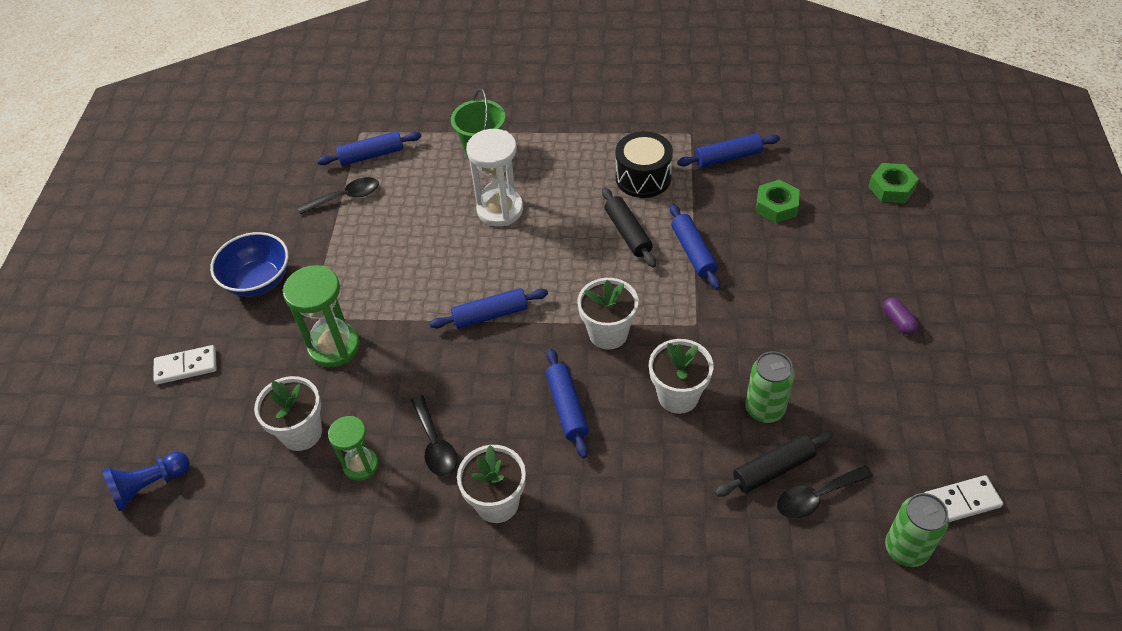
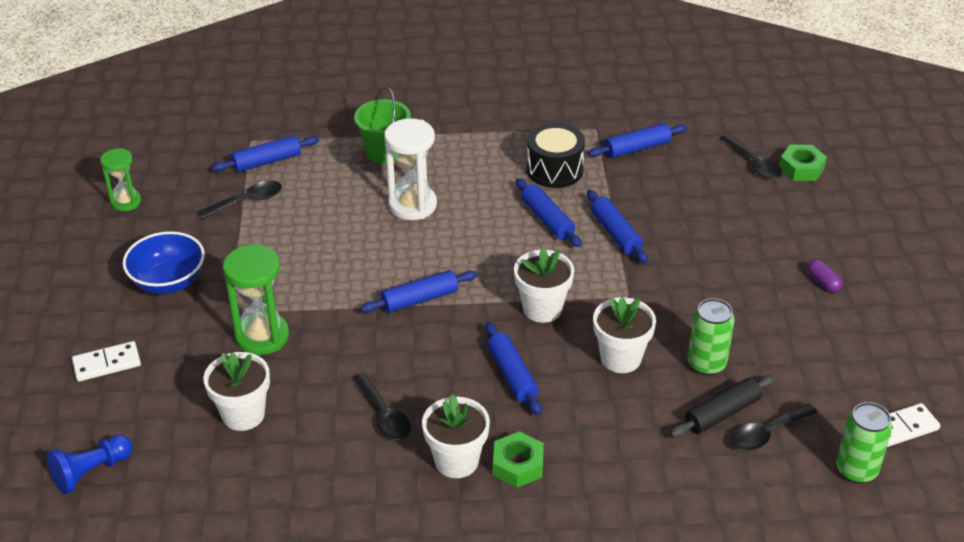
camera: 10 degrees left, 10 degrees down
(361, 465) = (311, 438): green hourglass -> green hourglass (126, 202)
(628, 233) = (547, 219): black rolling pin -> blue rolling pin
(776, 206) = (692, 189): green nut -> green nut (518, 465)
(843, 180) = (754, 164): none -> black spoon

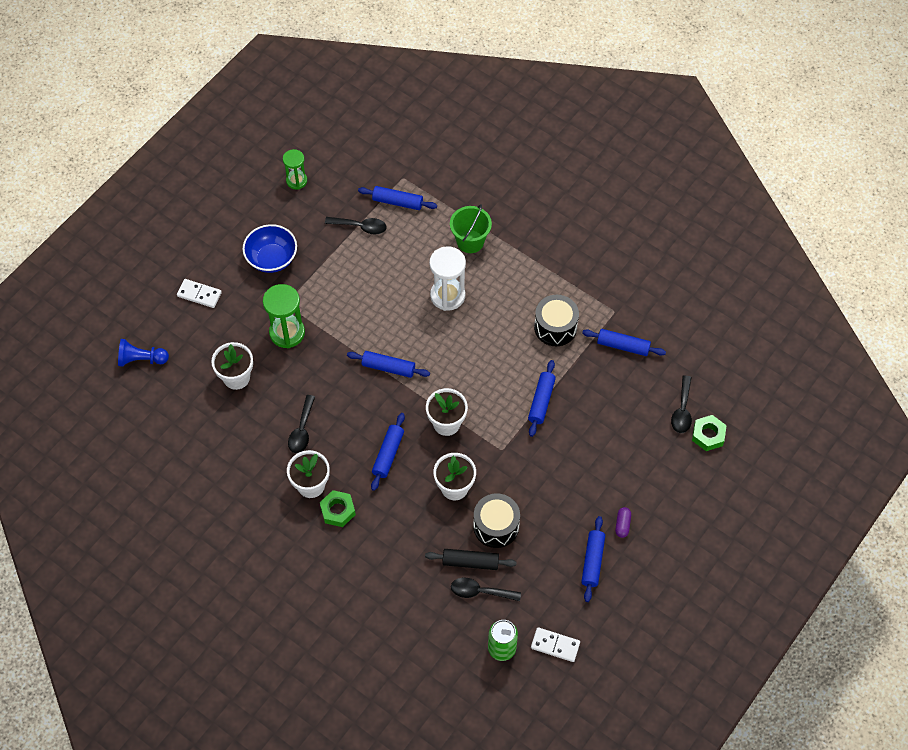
camera: 40 degrees right, 20 degrees up
(547, 219) = (513, 362): blue rolling pin -> blue rolling pin (593, 561)
(706, 364) = (496, 526): green can -> black drum

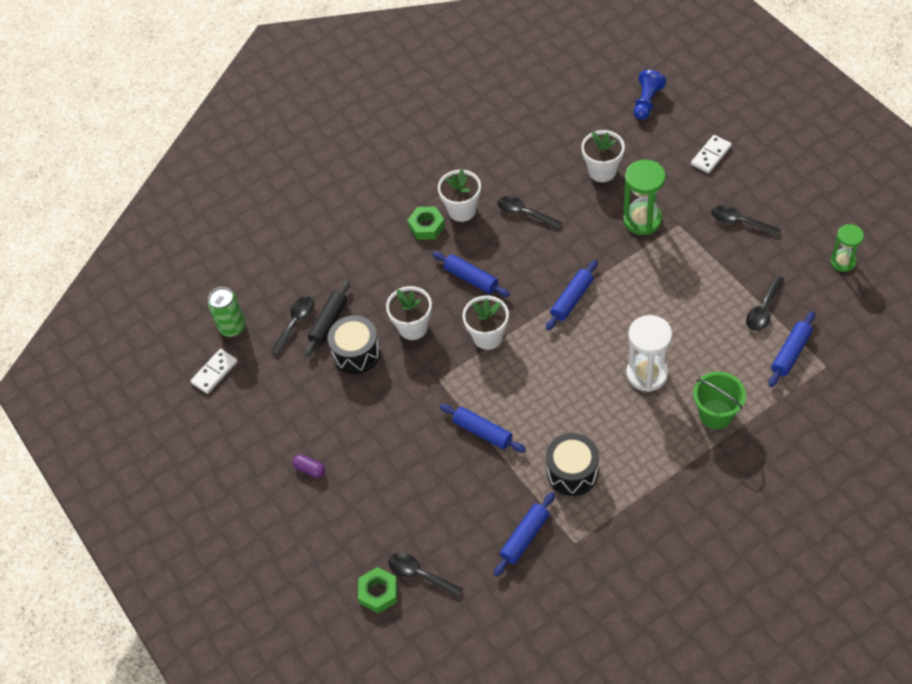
camera: 115 degrees right, 5 degrees down
(272, 259) = (740, 222): blue bowl -> black spoon
(593, 561) = (283, 429): blue rolling pin -> none

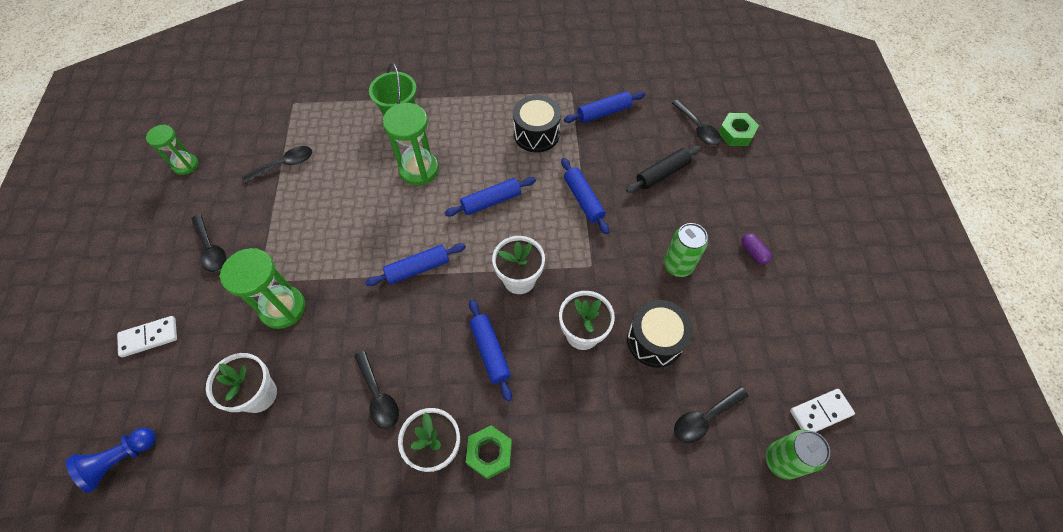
camera: 155 degrees left, 5 degrees up
(328, 322) = (667, 396): black rolling pin -> black rolling pin (662, 174)
(368, 420) = (677, 265): none -> green can
(647, 374) = (419, 169): white hourglass -> green hourglass
(791, 353) = (304, 124): blue rolling pin -> blue rolling pin (491, 201)

